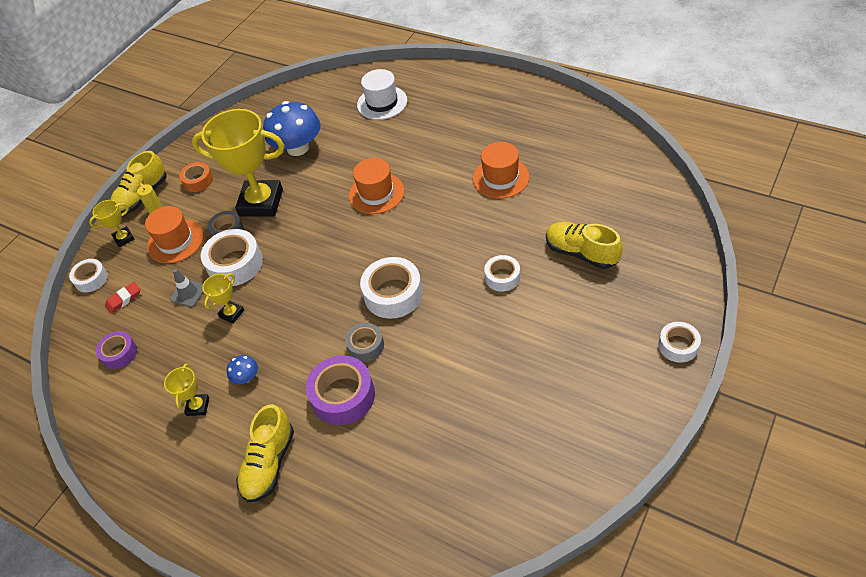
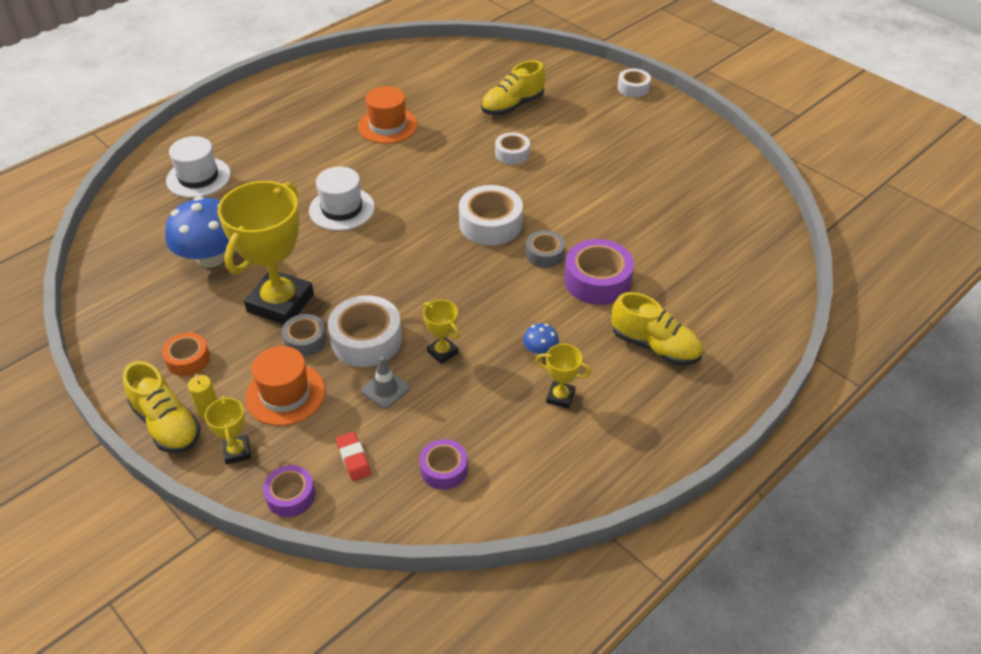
camera: 80 degrees left, 5 degrees down
(91, 279) = (290, 496): white tape -> purple tape
(376, 193) = (342, 209): orange hat -> white hat

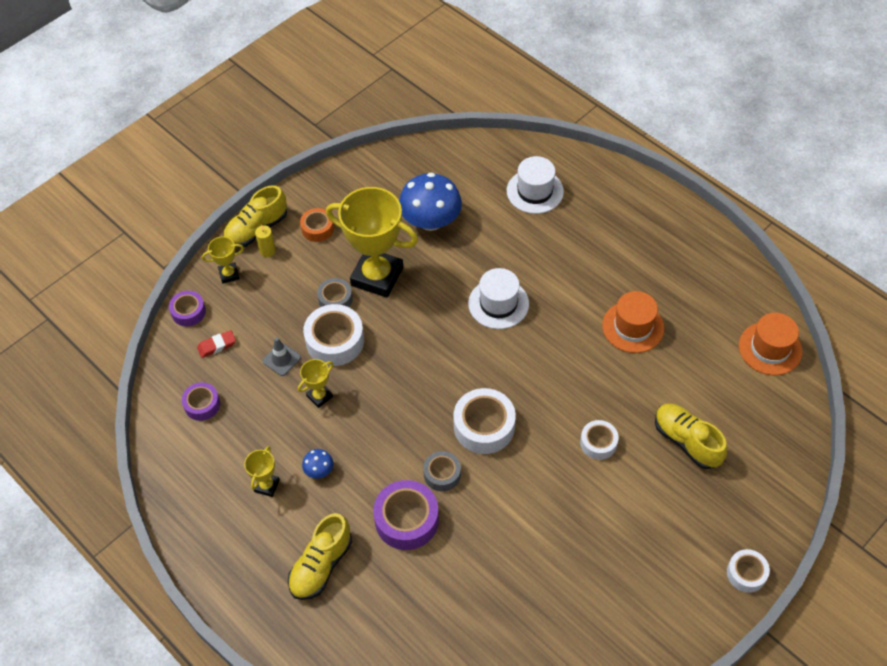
camera: 90 degrees right, 10 degrees up
(285, 394) = (280, 294): orange hat -> orange hat (770, 348)

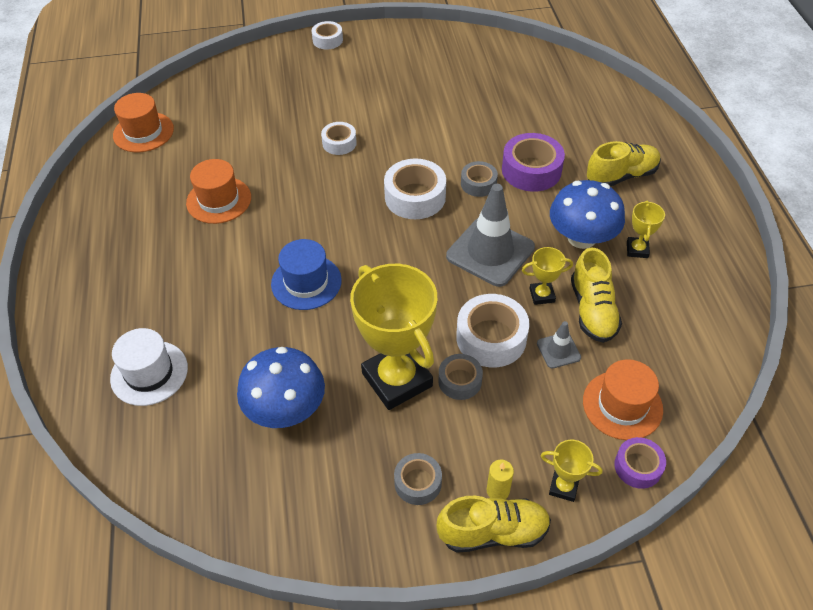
camera: 145 degrees left, 5 degrees down
(202, 404) = (668, 351): purple tape -> none
(217, 346) = (622, 405): red eraser -> orange hat
(267, 486) = (637, 250): yellow trophy -> yellow trophy turned 45 degrees counterclockwise
(317, 228) = (418, 482): orange tape -> grey tape
(319, 470) = (582, 237): blue mushroom -> blue mushroom, size x2.28
(384, 411) = (490, 252): none -> grey traffic cone
(498, 304) = (306, 282): white hat -> blue hat
(686, 441) = (277, 113): yellow shoe -> yellow shoe (592, 310)

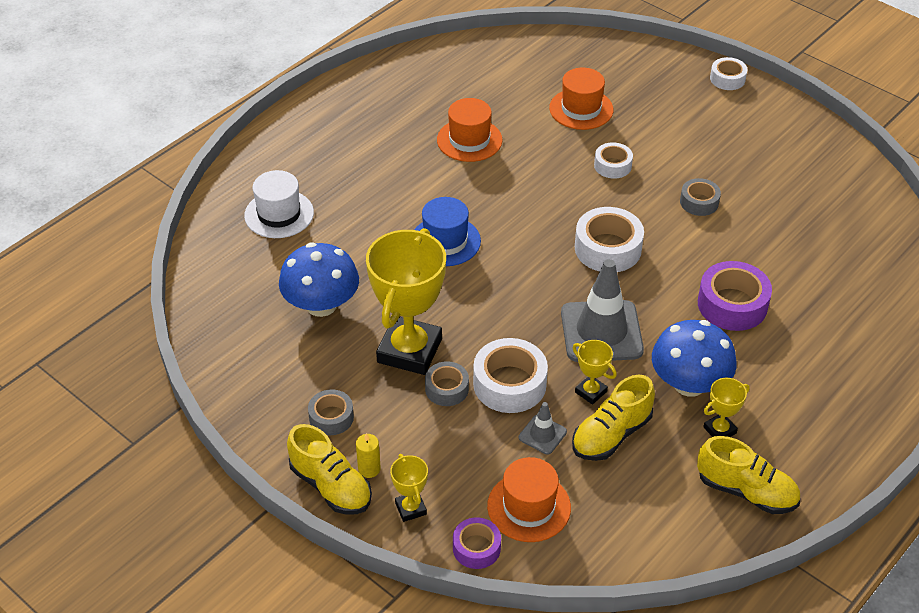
camera: 50 degrees right, 5 degrees down
(143, 132) = (488, 53): orange hat -> orange hat (581, 109)
(478, 184) = (672, 279): grey tape -> grey tape (699, 202)
(621, 176) = (804, 371): yellow shoe -> yellow shoe (746, 491)

